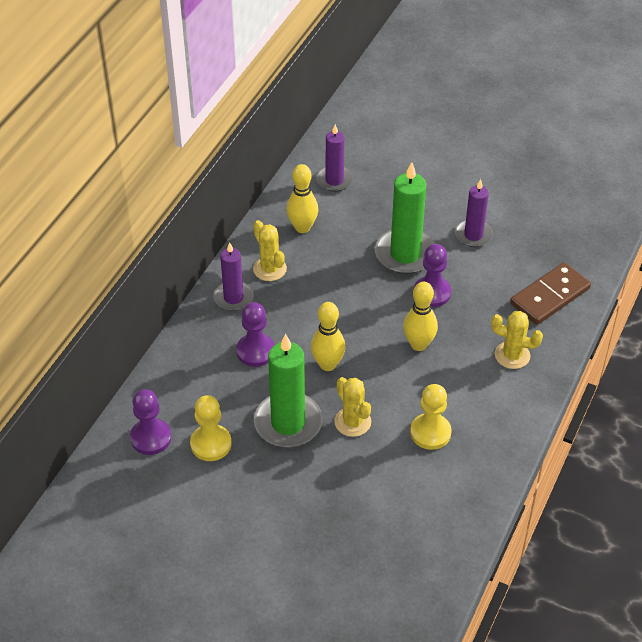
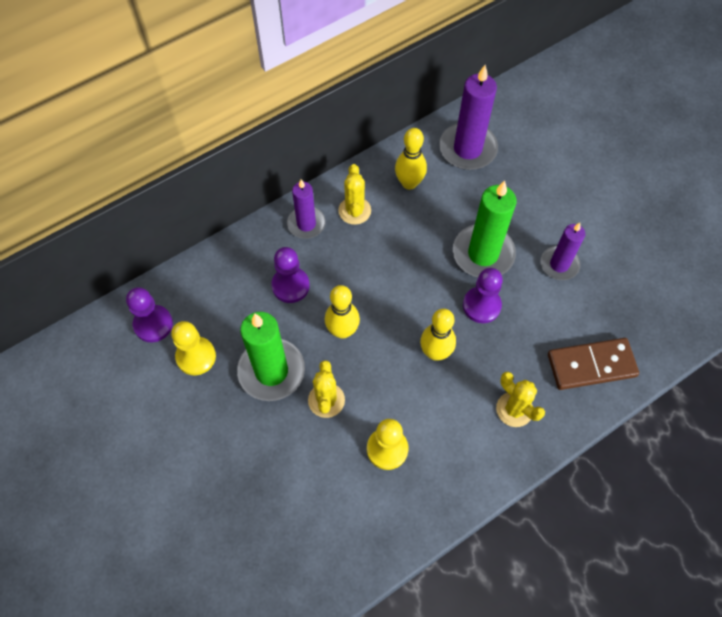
camera: 30 degrees right, 15 degrees up
(334, 180) = (467, 149): purple candle -> purple candle, size x1.60

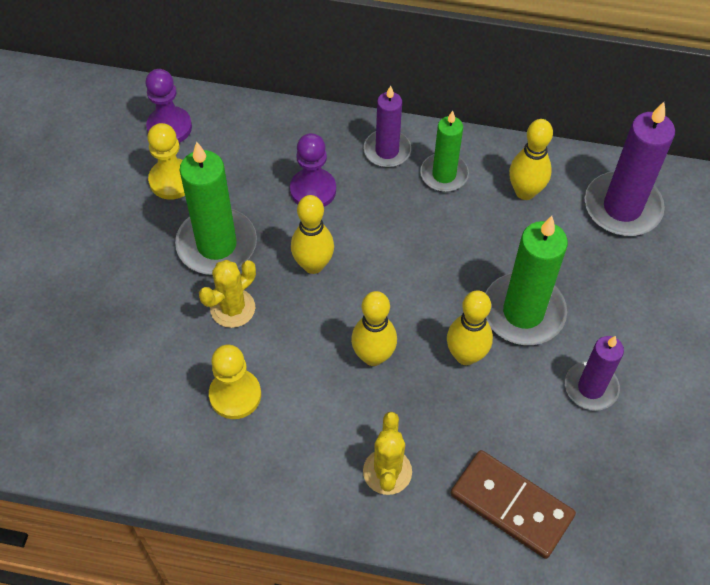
camera: 45 degrees right, 5 degrees down
(354, 211) = (444, 174): yellow cactus -> green candle
(481, 305) = (466, 355): purple pawn -> yellow bowling pin

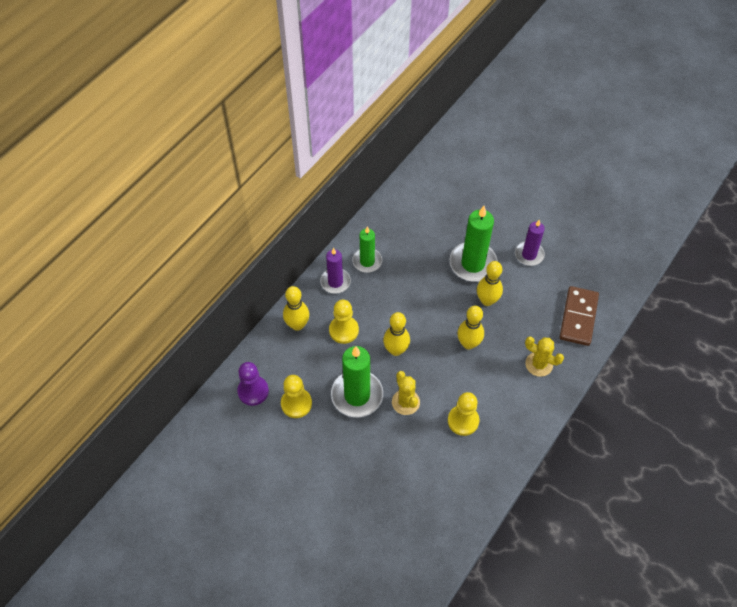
camera: 65 degrees left, 0 degrees up
(313, 190) = (344, 330): purple pawn -> yellow pawn
(511, 506) = (578, 317): brown domino -> brown domino turned 45 degrees counterclockwise
(525, 192) = (398, 229): yellow bowling pin -> yellow bowling pin (297, 325)
(622, 207) = (430, 191): purple candle -> none

